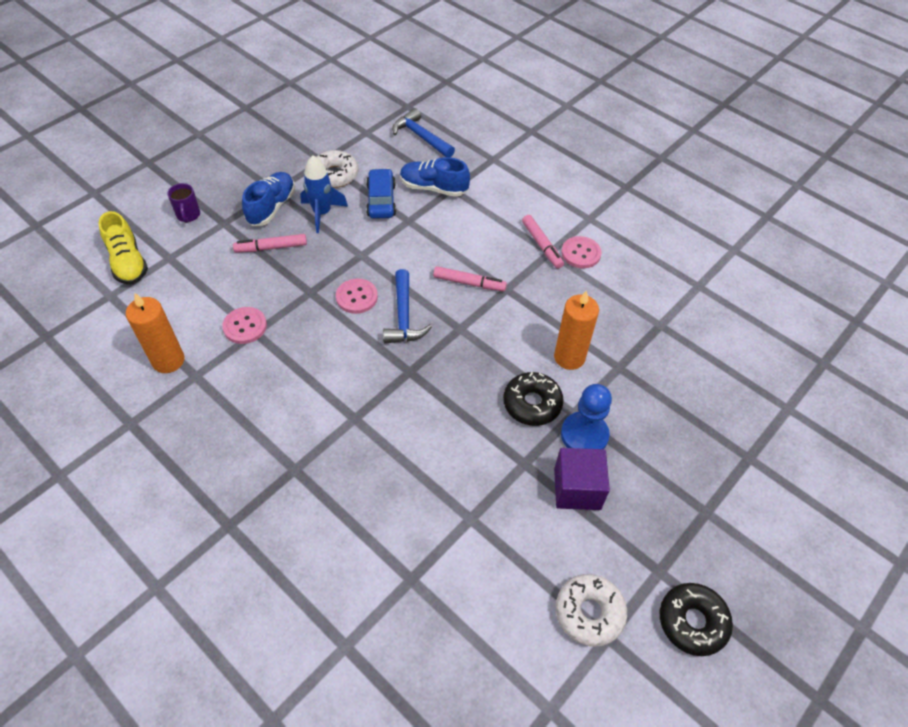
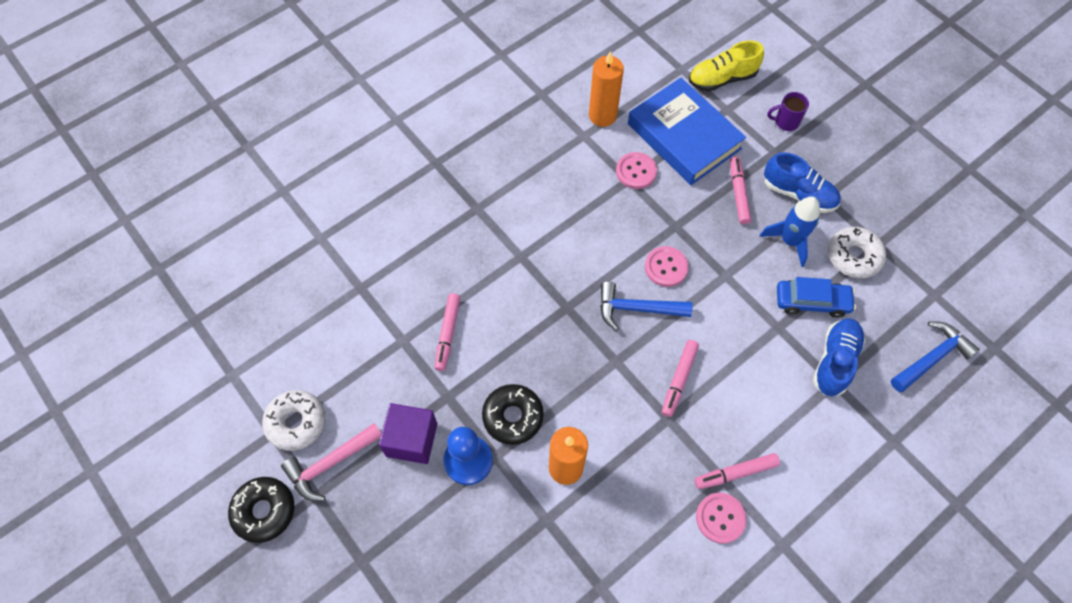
camera: 100 degrees right, 10 degrees up
(201, 290) = (683, 136): none -> blue book
(455, 474) = (448, 334): none -> pink marker
(623, 564) = (330, 464): none -> pink hammer

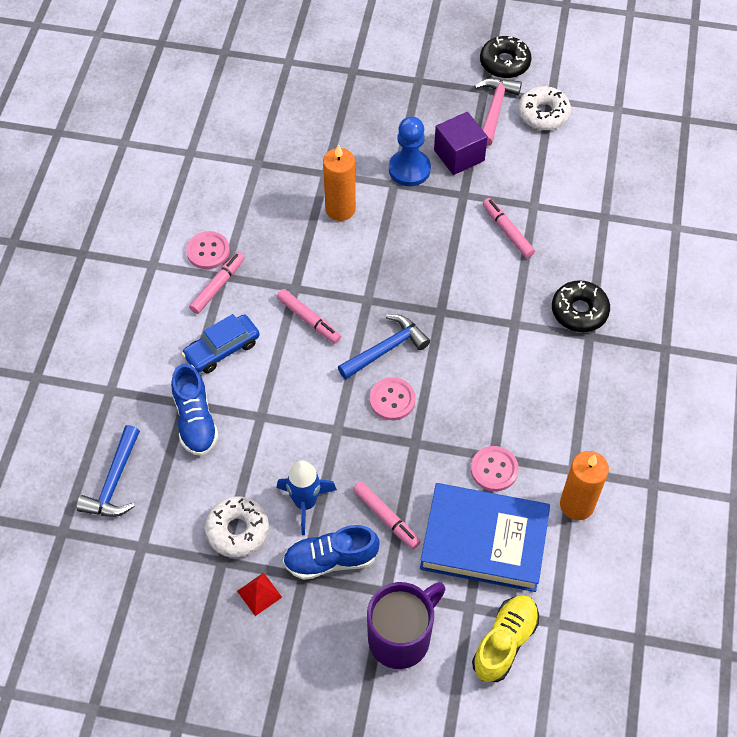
camera: 140 degrees right, 5 degrees down
(513, 416) = (406, 213): black donut -> black donut (579, 311)
(679, 380) = (309, 319): pink marker -> pink marker turned 150 degrees clockwise
(785, 122) = (401, 637): purple mug -> purple mug, size x1.96
(811, 302) = (247, 459): blue car -> blue car (222, 349)
(864, 206) = (259, 594): none -> red pyramid

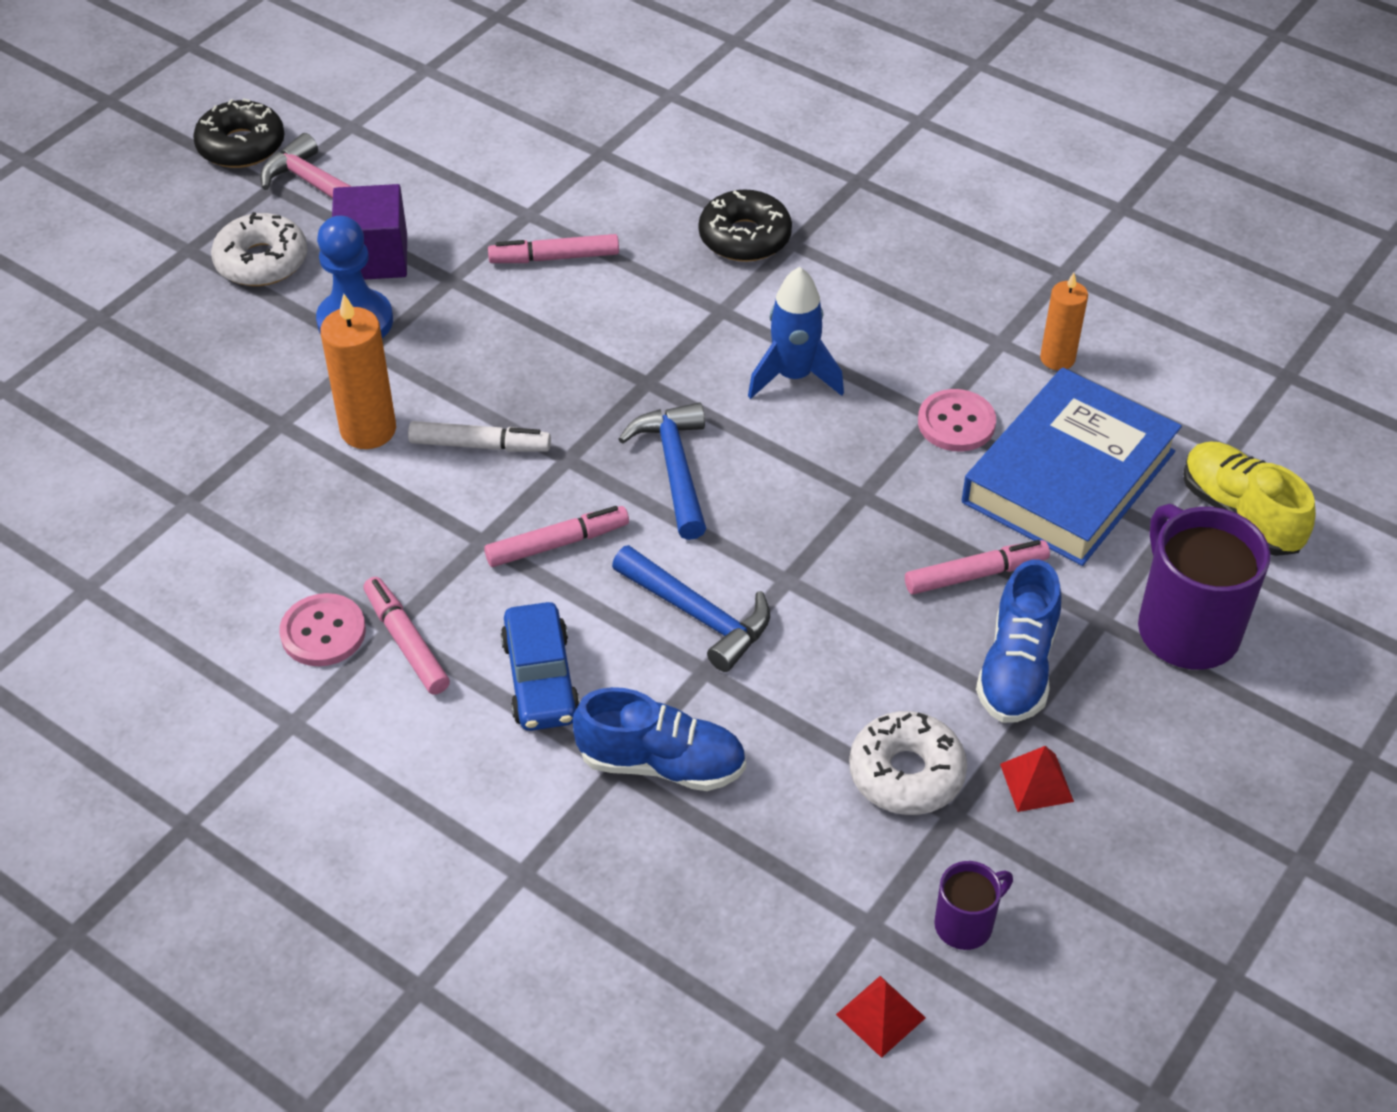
camera: 65 degrees left, 10 degrees down
(92, 569) = (880, 1016): none -> red pyramid
(114, 482) = (720, 926): blue hammer -> blue hammer (699, 615)
(158, 589) = (965, 924): none -> purple mug
(305, 503) = (900, 666): blue rocket -> blue rocket (794, 376)
(355, 259) = (480, 445): none -> white marker
(392, 400) = (771, 494): pink button -> none
(543, 114) = (372, 143): white donut -> white donut (261, 261)
(577, 504) = (1057, 358): orange candle -> orange candle, size x0.65

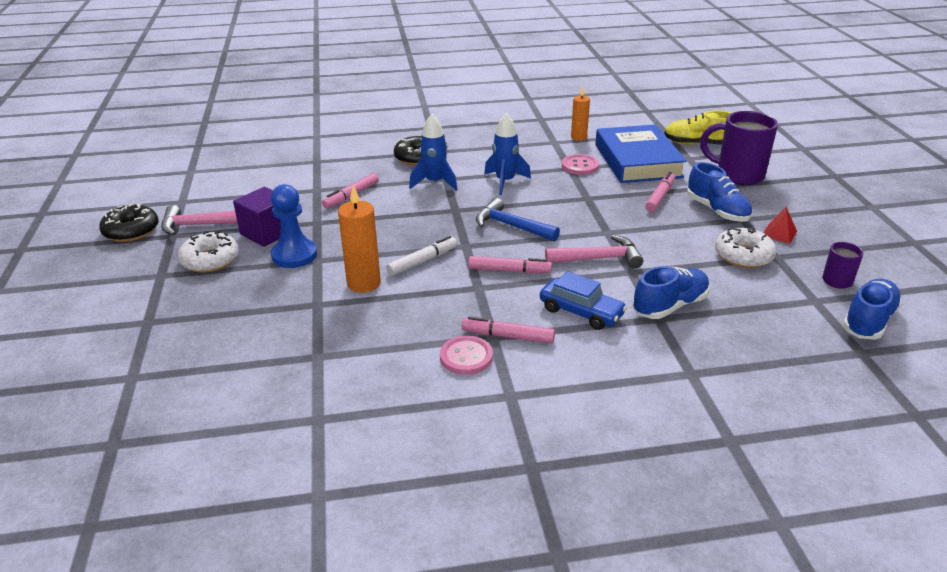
camera: 45 degrees left, 15 degrees down
(557, 544) = (509, 270): pink marker -> pink marker turned 75 degrees clockwise
(695, 308) = (435, 183): none -> blue rocket
(699, 615) = (599, 258): blue hammer -> pink hammer
(880, 1016) = (868, 321): red pyramid -> blue shoe

